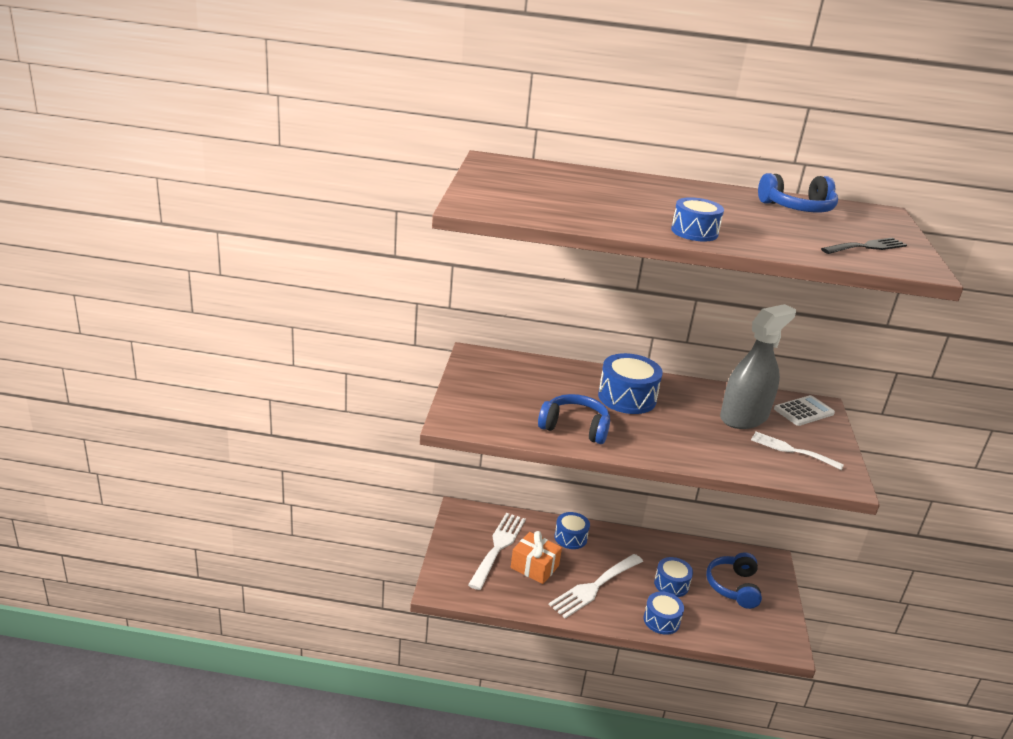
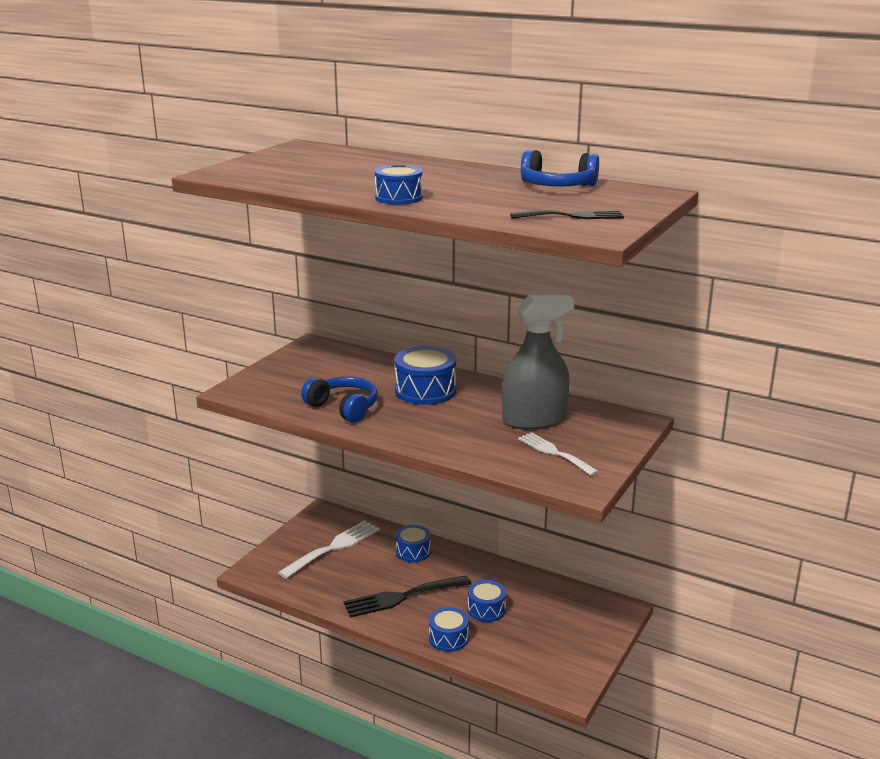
camera: 25 degrees right, 5 degrees down
(534, 567) = (356, 570): orange gift -> none
(594, 587) = (401, 597): white fork -> black fork
(733, 587) = (554, 624): blue headphones -> none
(803, 411) = (611, 423): white calculator -> none

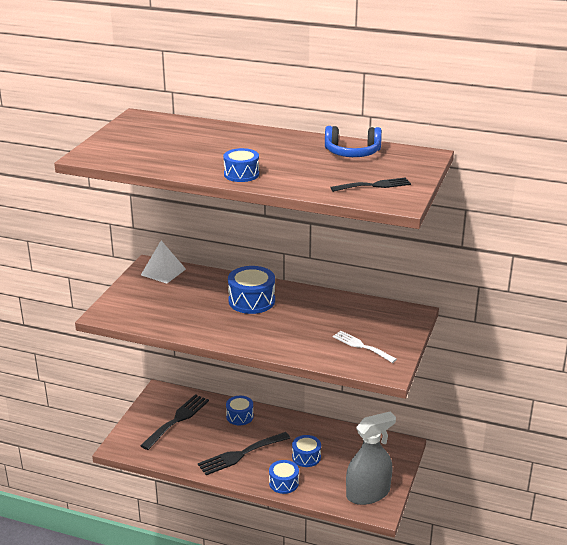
camera: 10 degrees left, 5 degrees up
(326, 352) = (163, 272): none -> white pyramid
(334, 547) = (177, 419): white fork -> black fork
(343, 408) = (194, 322): blue headphones -> none
(534, 420) = (339, 319): grey spray bottle -> grey spray bottle (368, 493)

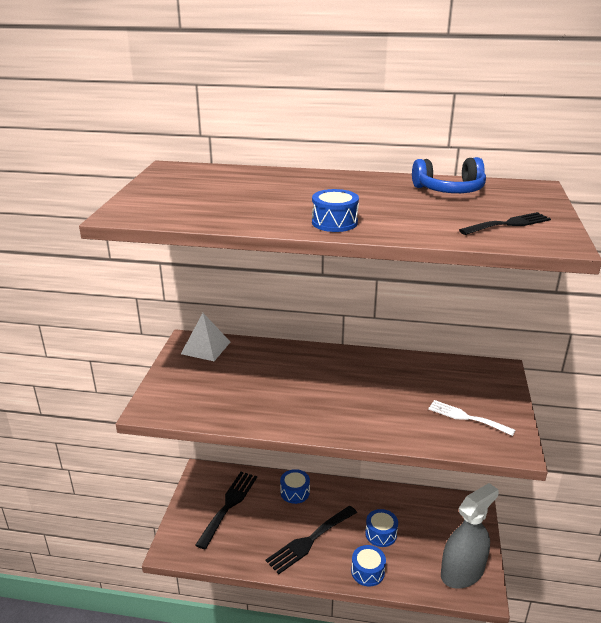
camera: 10 degrees left, 0 degrees up
(251, 301) = (318, 373): blue drum -> none

